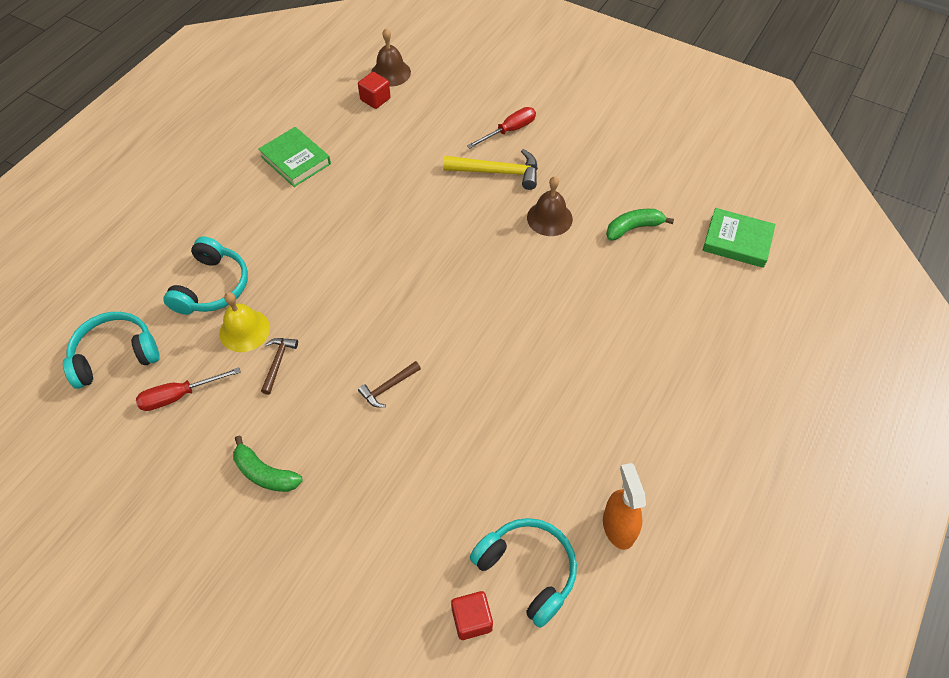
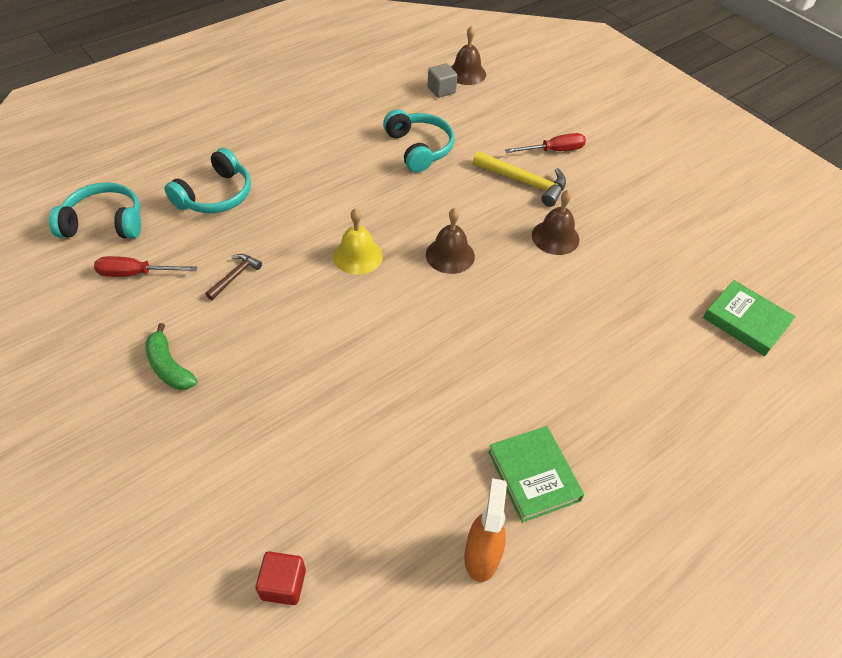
camera: 20 degrees right, 5 degrees down
(244, 330) = (222, 240): yellow bell -> yellow bell (358, 256)
(295, 160) = (344, 118): green book -> green book (533, 476)
(375, 99) = (441, 90): red cube -> grey cube
(388, 387) = (321, 333): brown hammer -> none
(465, 269) = (450, 255): none -> brown bell
(527, 571) = (364, 560): turquoise headphones -> turquoise headphones (419, 148)
(633, 228) = (638, 273): green banana -> none

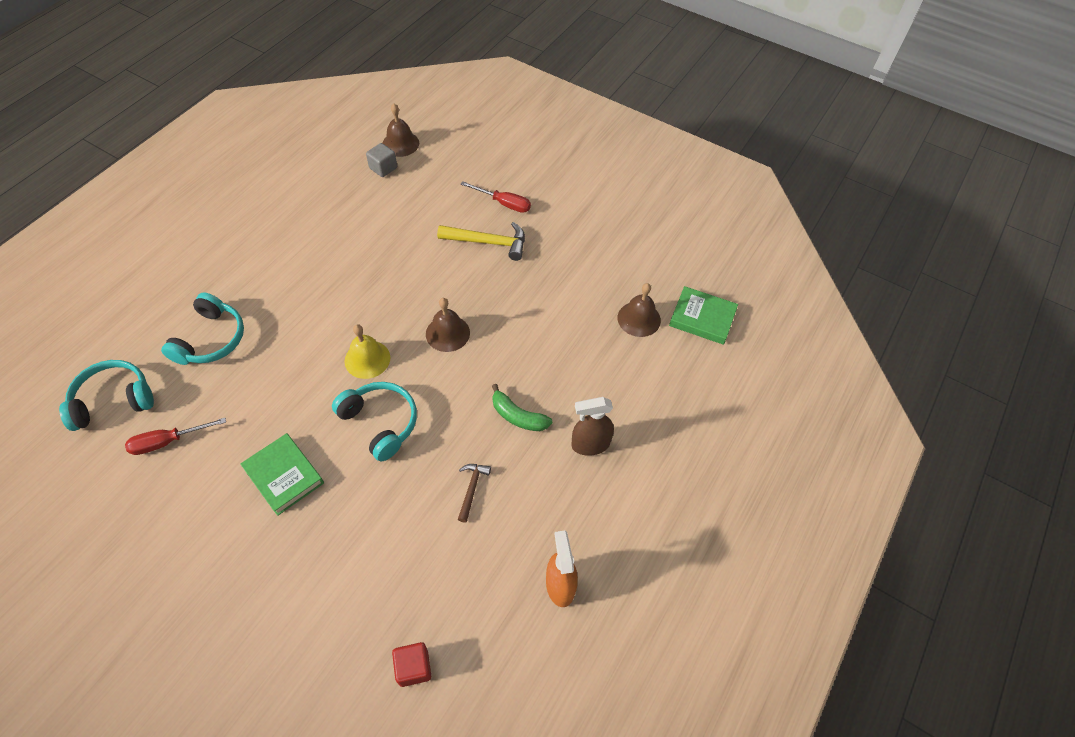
camera: 20 degrees left, 5 degrees up
(169, 366) = (238, 519): green banana -> green banana (518, 416)
(235, 276) = (263, 414): brown hammer -> brown hammer (472, 488)
(419, 148) = (384, 235): turquoise headphones -> turquoise headphones (380, 423)
(533, 476) = (579, 506): green book -> green book (284, 476)
(553, 151) = (504, 203): red screwdriver -> red screwdriver turned 60 degrees clockwise
(555, 237) = (531, 288): brown bell -> brown bell (639, 319)
(569, 414) = (590, 444): none -> brown spray bottle

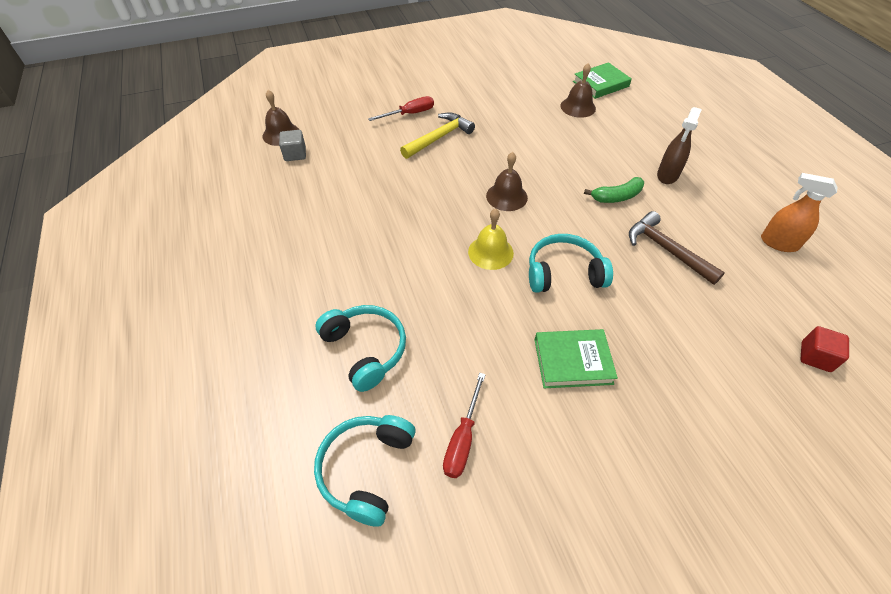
camera: 50 degrees left, 5 degrees down
(472, 488) = (666, 249): brown hammer -> brown hammer, size x1.75

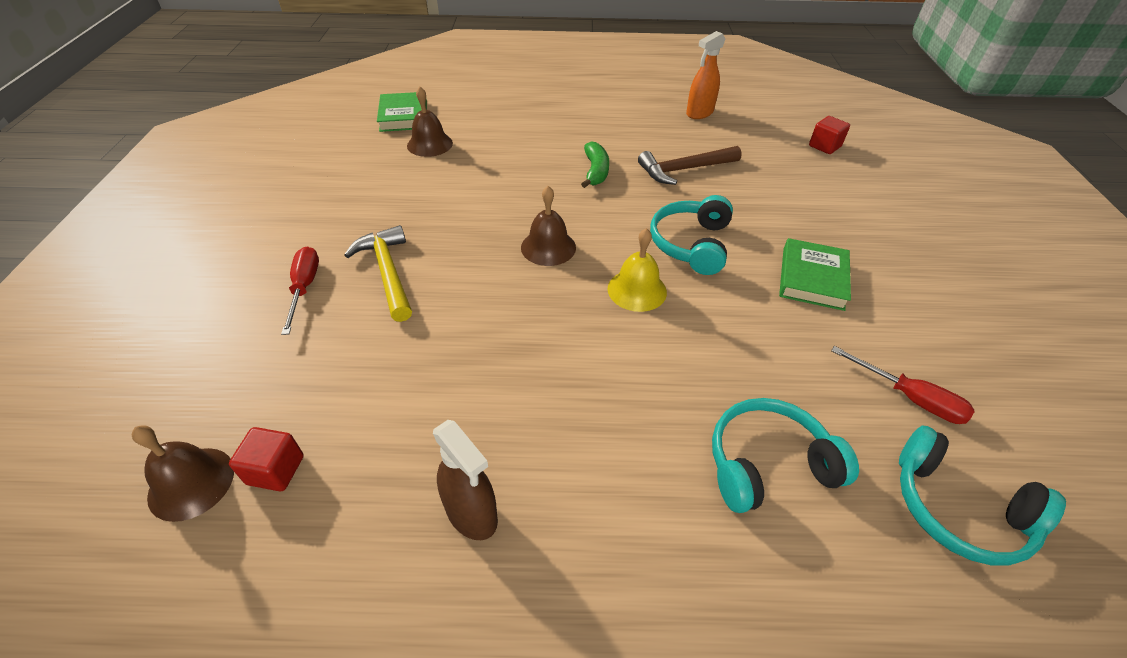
camera: 70 degrees left, 5 degrees down
(295, 154) = (276, 470): grey cube -> red cube
(667, 175) = (583, 132): brown spray bottle -> brown spray bottle (471, 513)

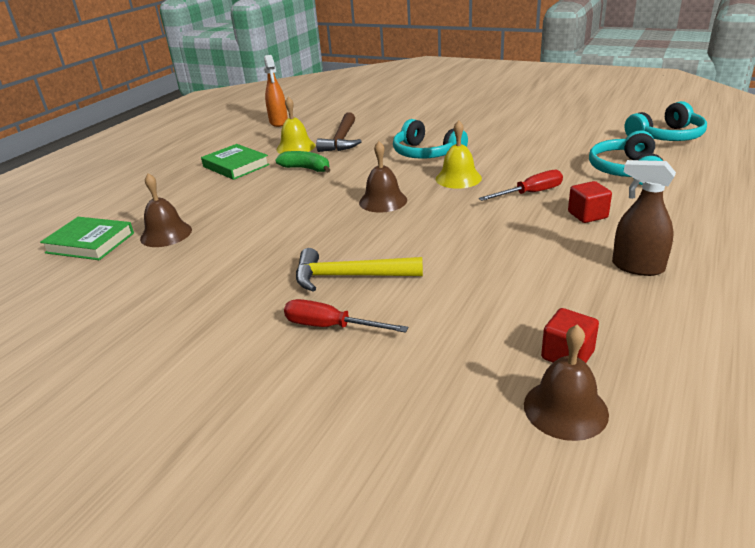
camera: 60 degrees left, 15 degrees down
(471, 513) = (637, 267): brown spray bottle -> brown spray bottle turned 135 degrees counterclockwise
(643, 146) = (296, 147): none -> yellow bell
(812, 278) = (487, 129): green book -> green book (236, 166)
(824, 146) = (366, 98): red cube -> red cube (587, 215)
(910, 398) = (593, 129): red screwdriver -> red screwdriver (530, 193)

